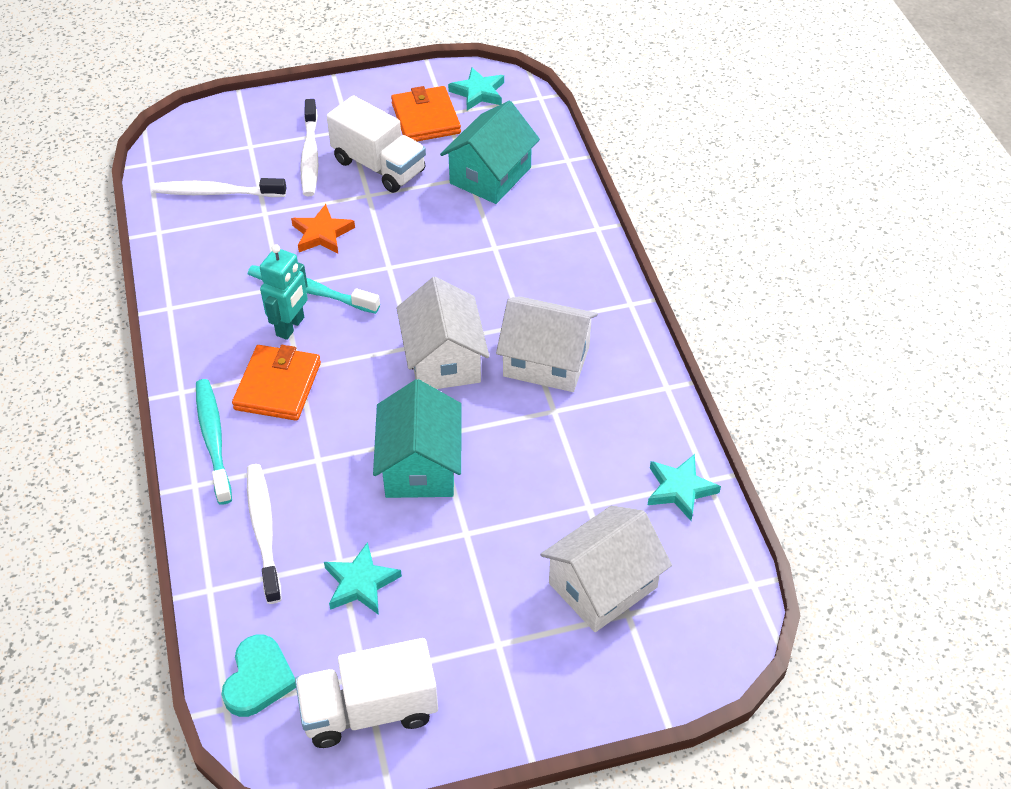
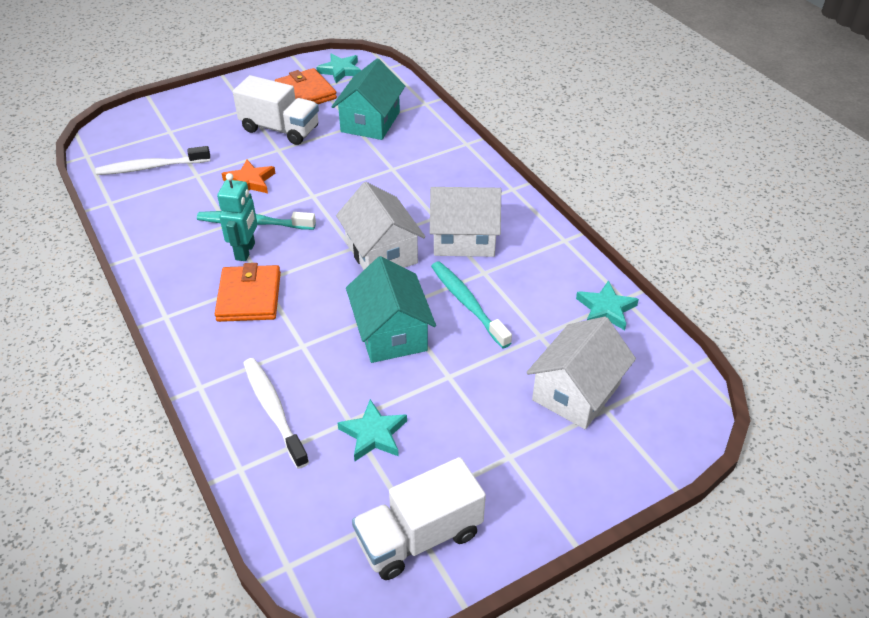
camera: 15 degrees left, 5 degrees down
(213, 440) = (205, 348): turquoise toothbrush -> turquoise toothbrush (468, 304)
(258, 679) = (309, 534): turquoise heart -> none
(310, 155) = (221, 130): white toothbrush -> none

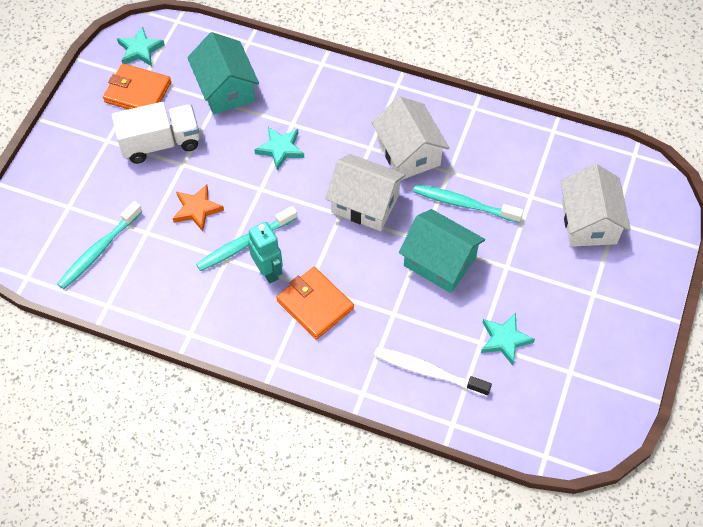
camera: 40 degrees left, 15 degrees up
(152, 167) = (99, 250): white toothbrush -> turquoise toothbrush
(419, 537) = (595, 381): white truck -> none
(464, 239) = (408, 153): white house -> white house turned 75 degrees counterclockwise
(606, 309) = (550, 147): turquoise star -> turquoise star (280, 149)

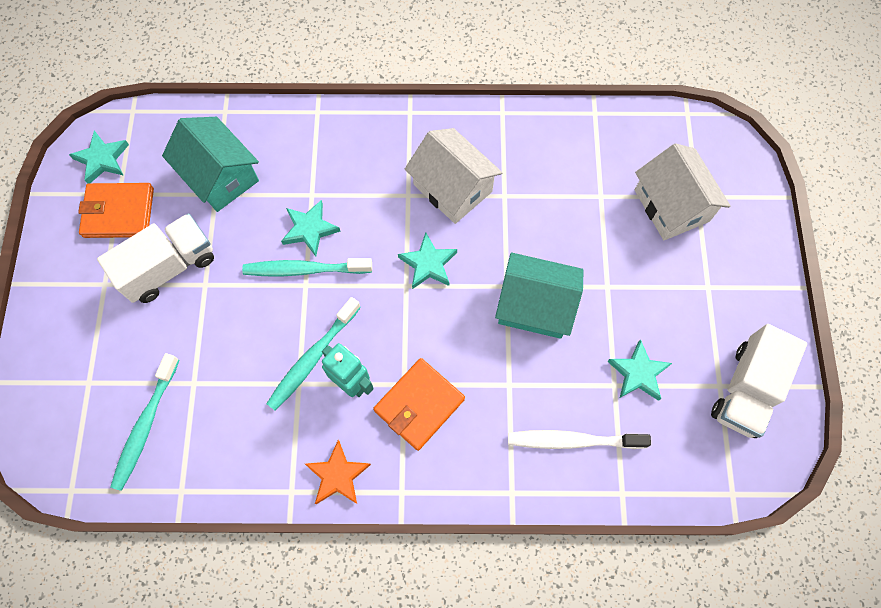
camera: 20 degrees left, 10 degrees up
(197, 209) = (242, 335): orange star -> orange star (338, 475)
(315, 305) = (419, 405): orange wallet -> orange wallet turned 75 degrees counterclockwise
(365, 203) = (428, 264): white house -> turquoise star
(464, 204) = (535, 229): turquoise toothbrush -> turquoise toothbrush (305, 269)
(591, 382) = (746, 390): none -> white truck

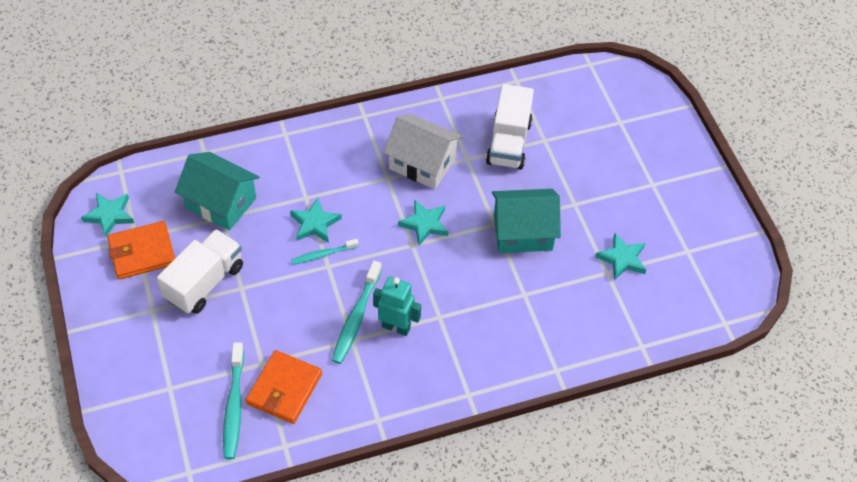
camera: 20 degrees left, 15 degrees down
(305, 269) = (323, 254): turquoise toothbrush -> turquoise toothbrush, size x0.61
(338, 475) = (412, 397): orange star -> none
(419, 405) = (458, 328): orange wallet -> orange wallet (284, 389)
(573, 440) = (590, 320): white toothbrush -> none
(671, 205) = (602, 133): white house -> none
(746, 390) = (708, 248): white truck -> white truck (508, 143)

